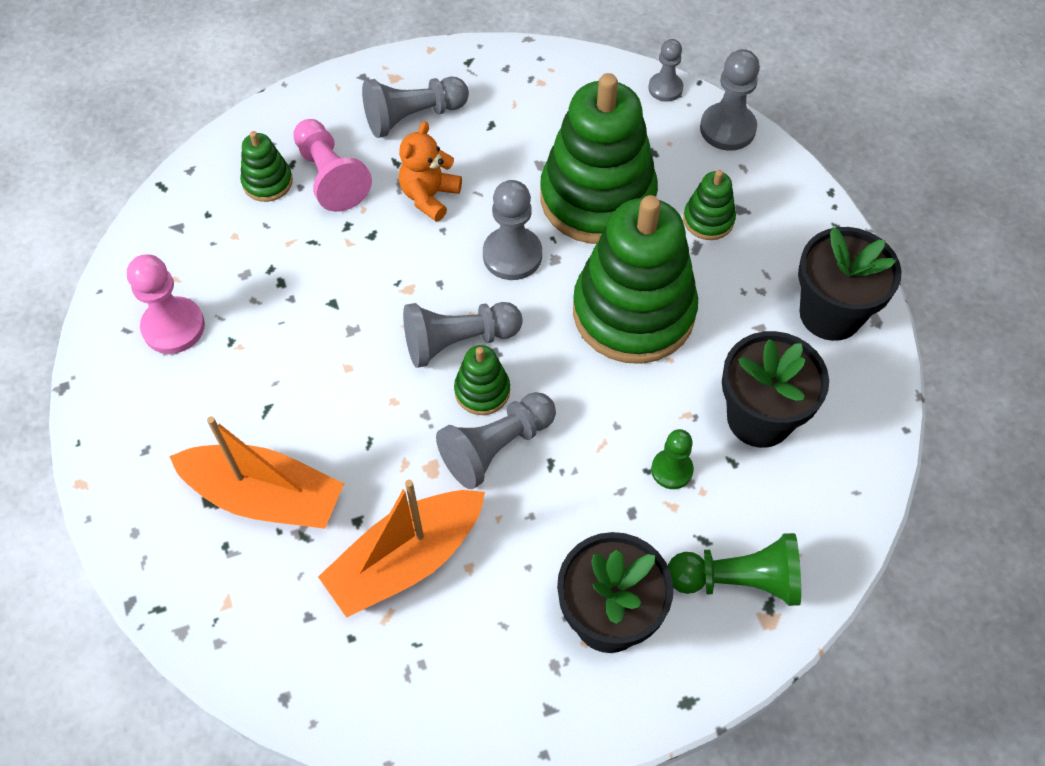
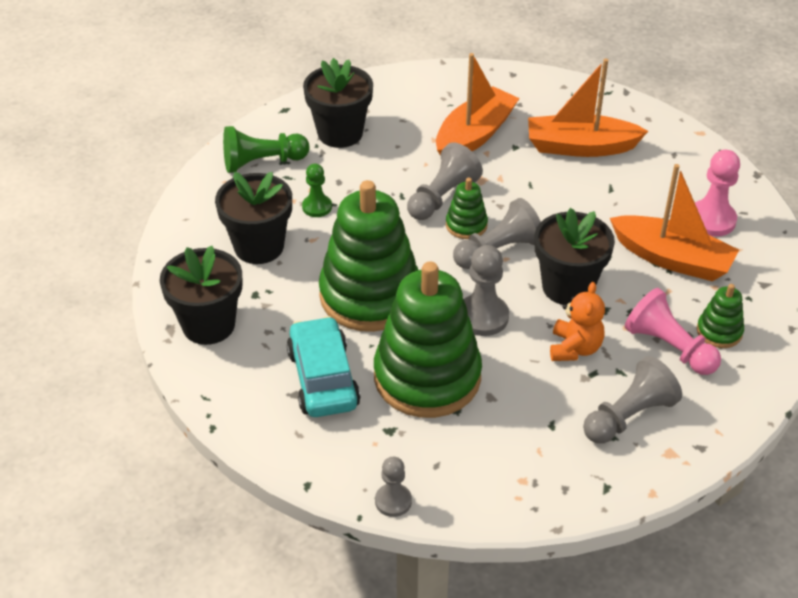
camera: 165 degrees right, 15 degrees down
(258, 282) = (672, 259): none -> orange boat
(399, 272) = (567, 287): none -> black flower pot
(708, 220) = (323, 378): green stacking toy -> turquoise car
(727, 128) = (320, 470): grey pawn -> none

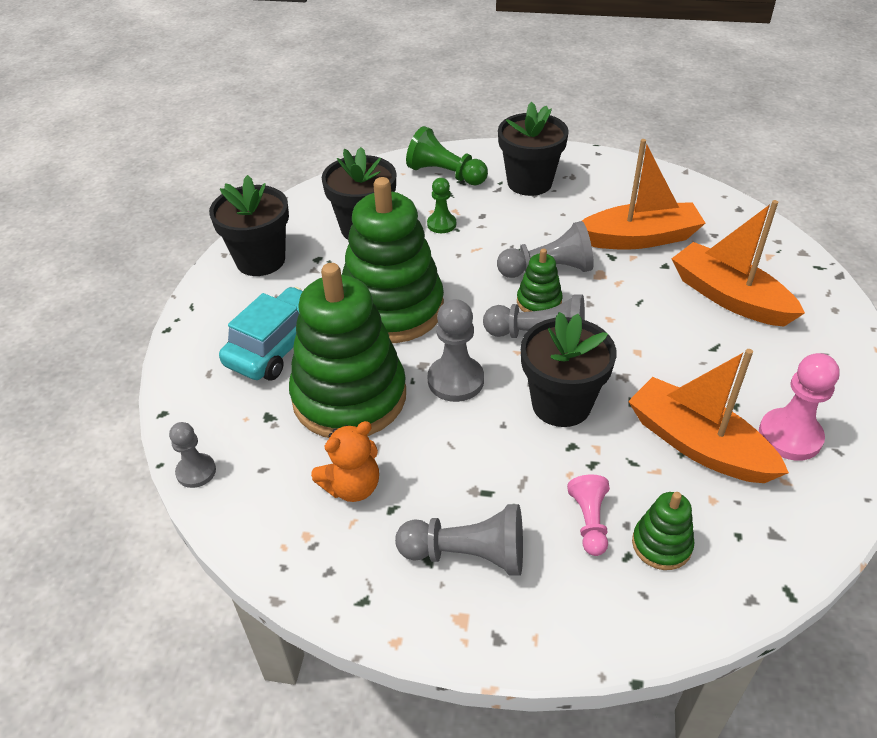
camera: 45 degrees right, 0 degrees up
(575, 348) = (498, 459): orange teddy bear -> orange teddy bear (352, 487)
(669, 347) = (589, 522): pink pawn -> pink pawn, size x0.63
(672, 259) = (698, 445): orange boat -> orange boat turned 150 degrees clockwise

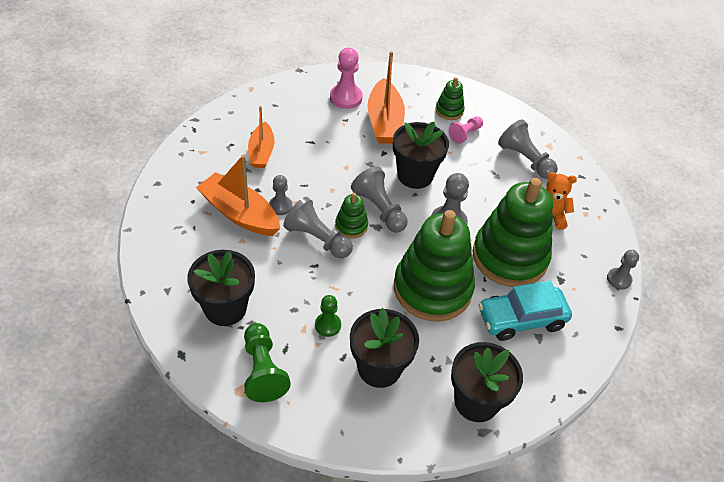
camera: 140 degrees left, 5 degrees up
(622, 269) = (280, 206): none -> grey pawn
(729, 297) = (261, 152): orange boat -> orange boat, size x0.66

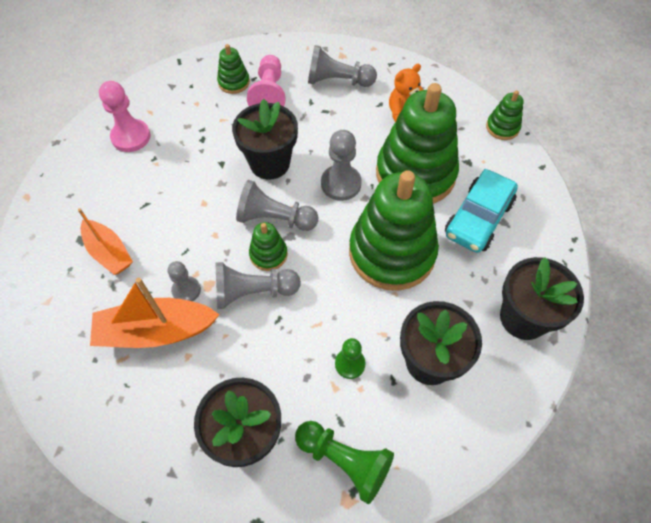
camera: 40 degrees left, 10 degrees up
(384, 121) = (190, 133): orange boat -> none
(465, 134) = (269, 94): pink pawn -> pink pawn, size x1.58
(619, 279) = (502, 127): grey pawn -> green stacking toy

